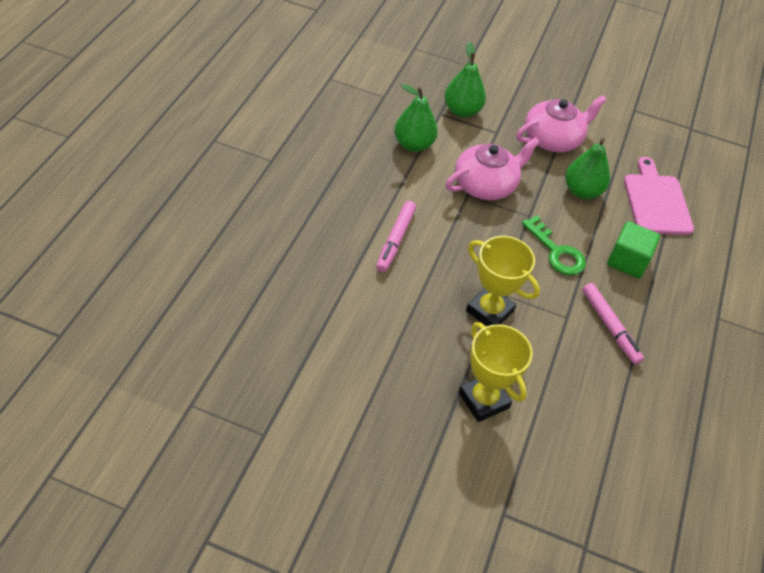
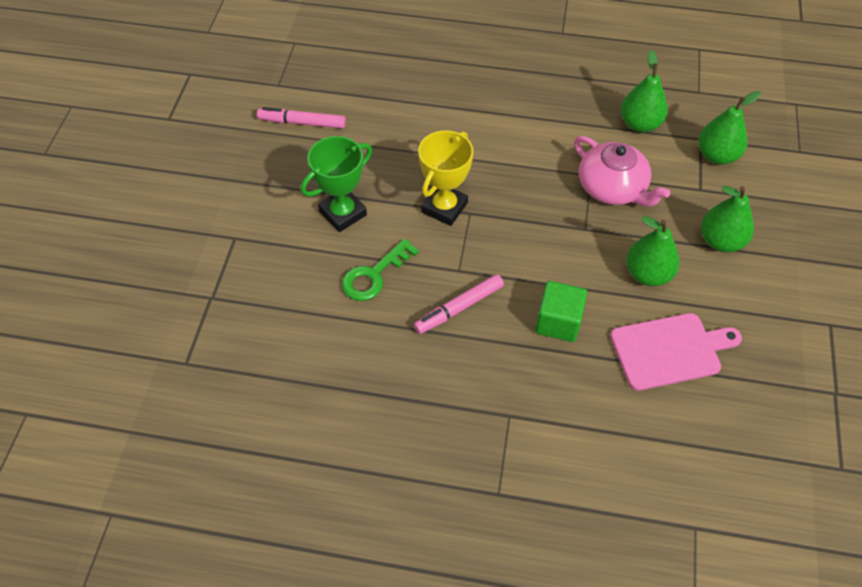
camera: 85 degrees right, 5 degrees up
(395, 240) = (504, 129): pink marker -> pink marker (302, 123)
(483, 400) = (343, 213): yellow trophy -> green trophy
(553, 139) = (720, 241): pink teapot -> green pear
(556, 252) = (543, 256): green key -> green key (374, 275)

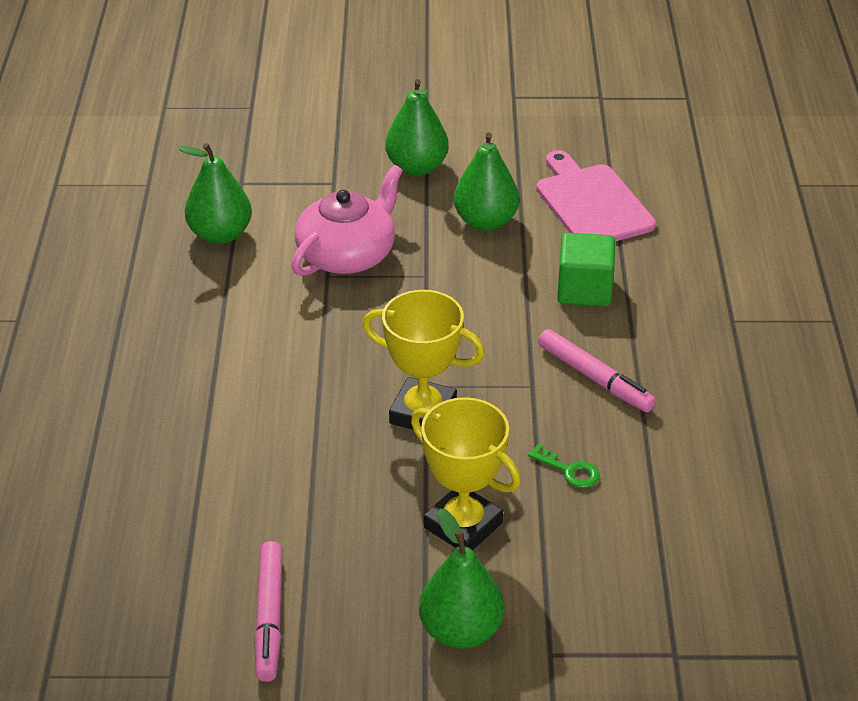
camera: 100 degrees left, 15 degrees down
(343, 213) = (463, 525): green trophy -> yellow trophy
(374, 275) = (569, 470): green key -> green key, size x0.57
(716, 156) = (271, 169): green pear -> green pear (461, 631)

